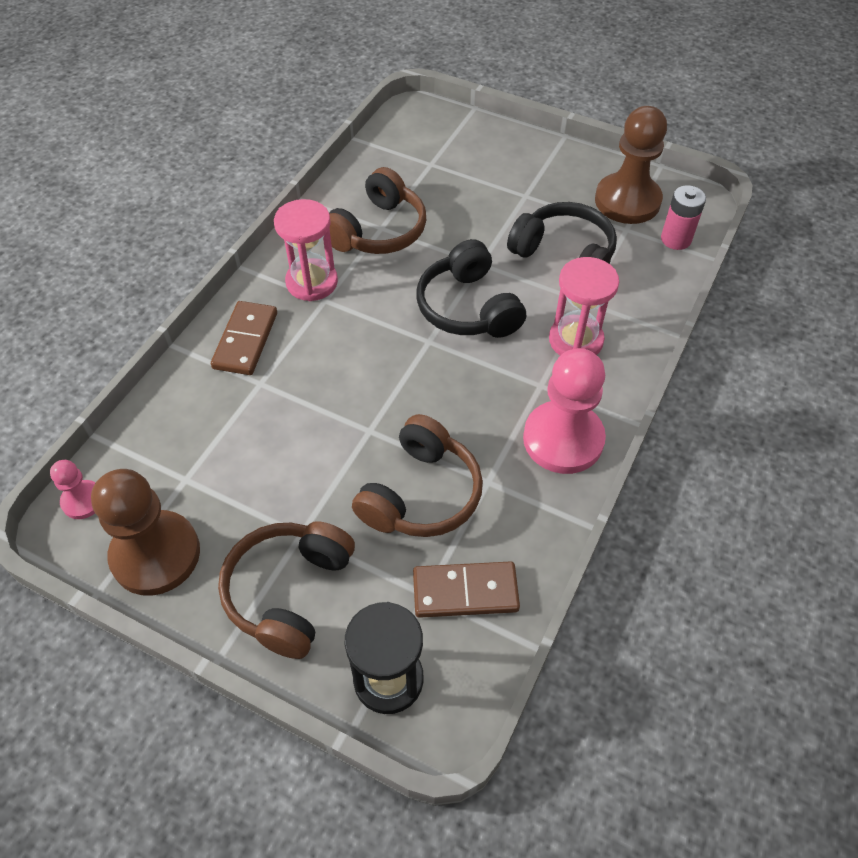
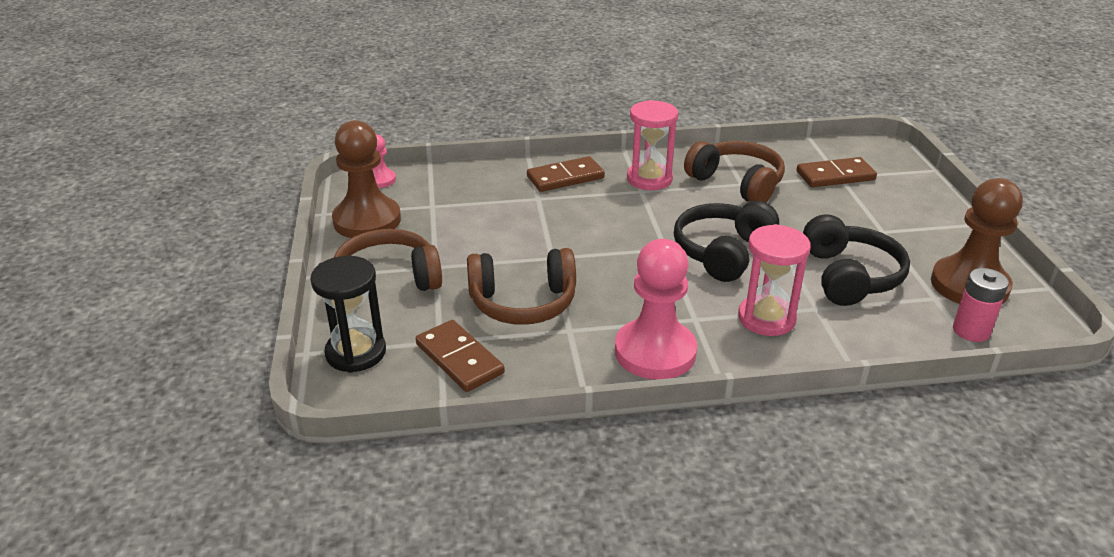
camera: 55 degrees right, 20 degrees down
(378, 231) = (736, 183): brown headphones -> brown headphones turned 135 degrees counterclockwise
(427, 166) = (835, 176): none -> brown domino

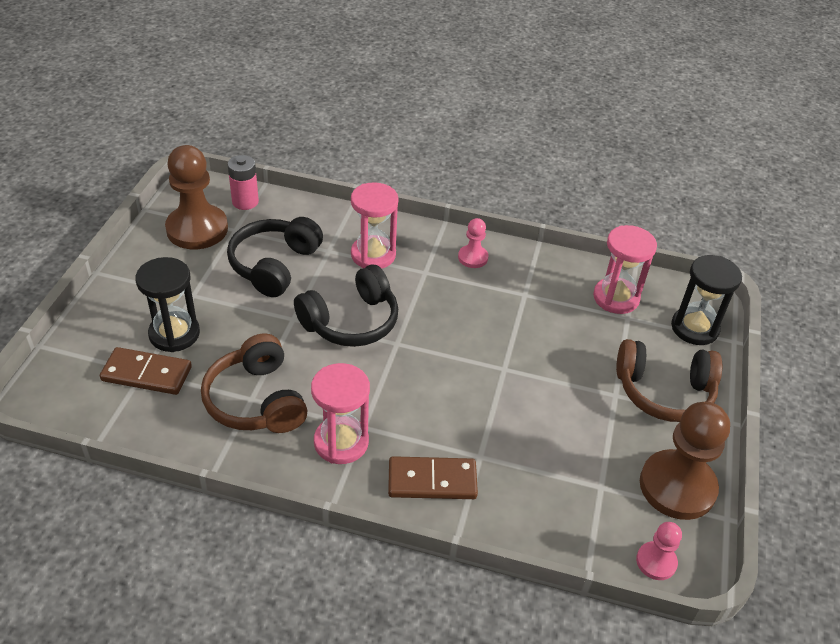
camera: 160 degrees left, 10 degrees up
(459, 359) = (616, 298): brown domino -> pink hourglass
(523, 302) = (550, 329): brown headphones -> none
(655, 352) = (473, 257): pink pawn -> pink pawn, size x0.49
(854, 202) = (174, 334): none -> black hourglass

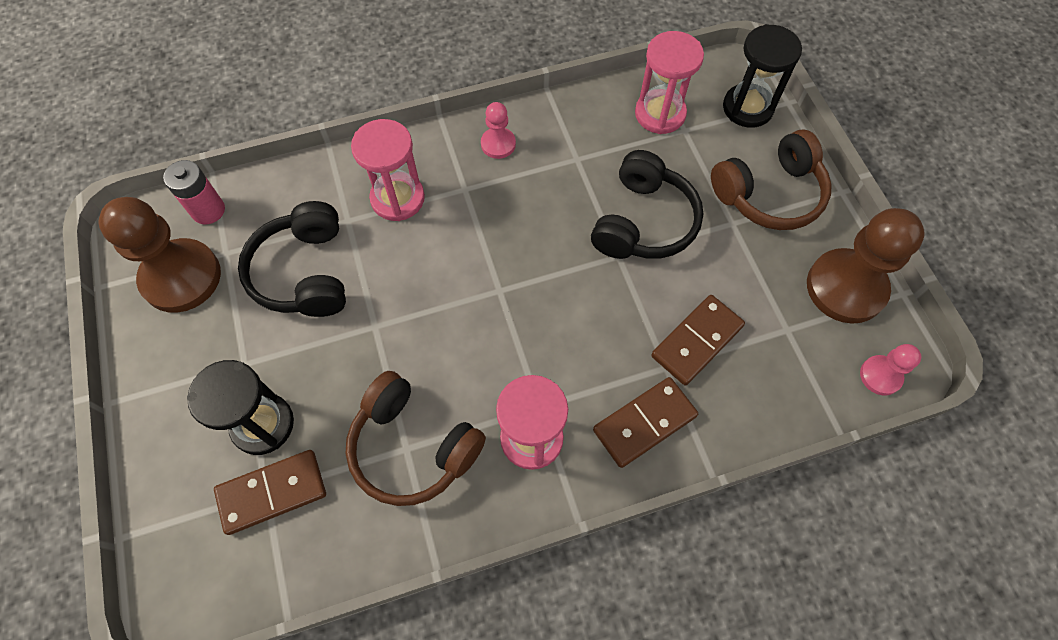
camera: 30 degrees left, 20 degrees up
(351, 321) = (435, 292): black headphones -> black headphones (643, 222)
(519, 453) = (697, 341): none -> brown domino

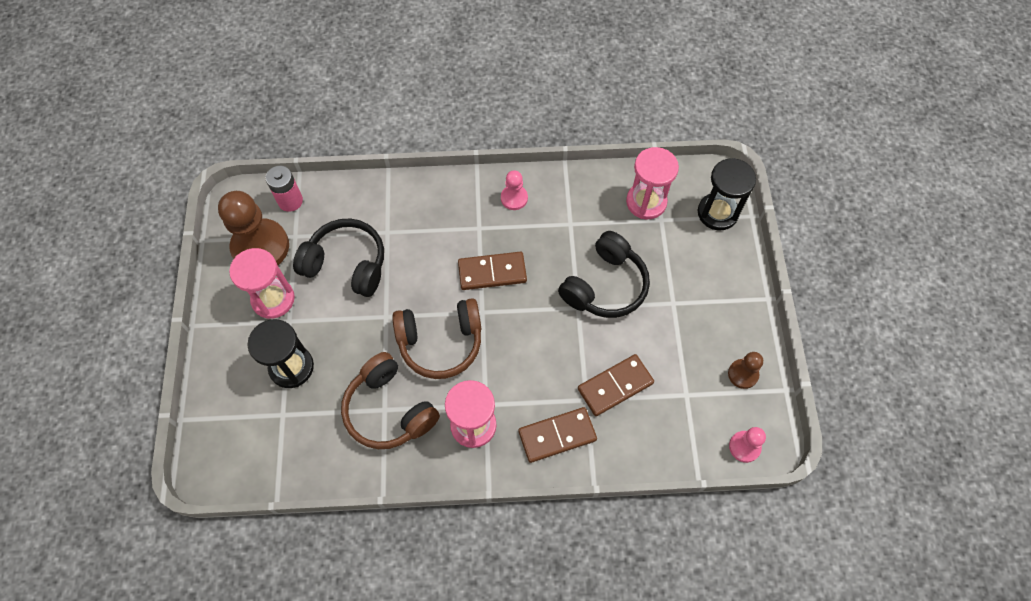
camera: 15 degrees right, 0 degrees up
(272, 492) = (286, 415): brown domino -> brown domino (492, 272)
(304, 273) = (346, 264): black headphones -> black headphones turned 105 degrees clockwise
(397, 198) = (427, 224): pink hourglass -> pink hourglass (273, 299)
(769, 194) = (710, 286): brown headphones -> brown headphones (440, 342)
(845, 288) = (743, 374): brown pawn -> brown pawn, size x0.49

